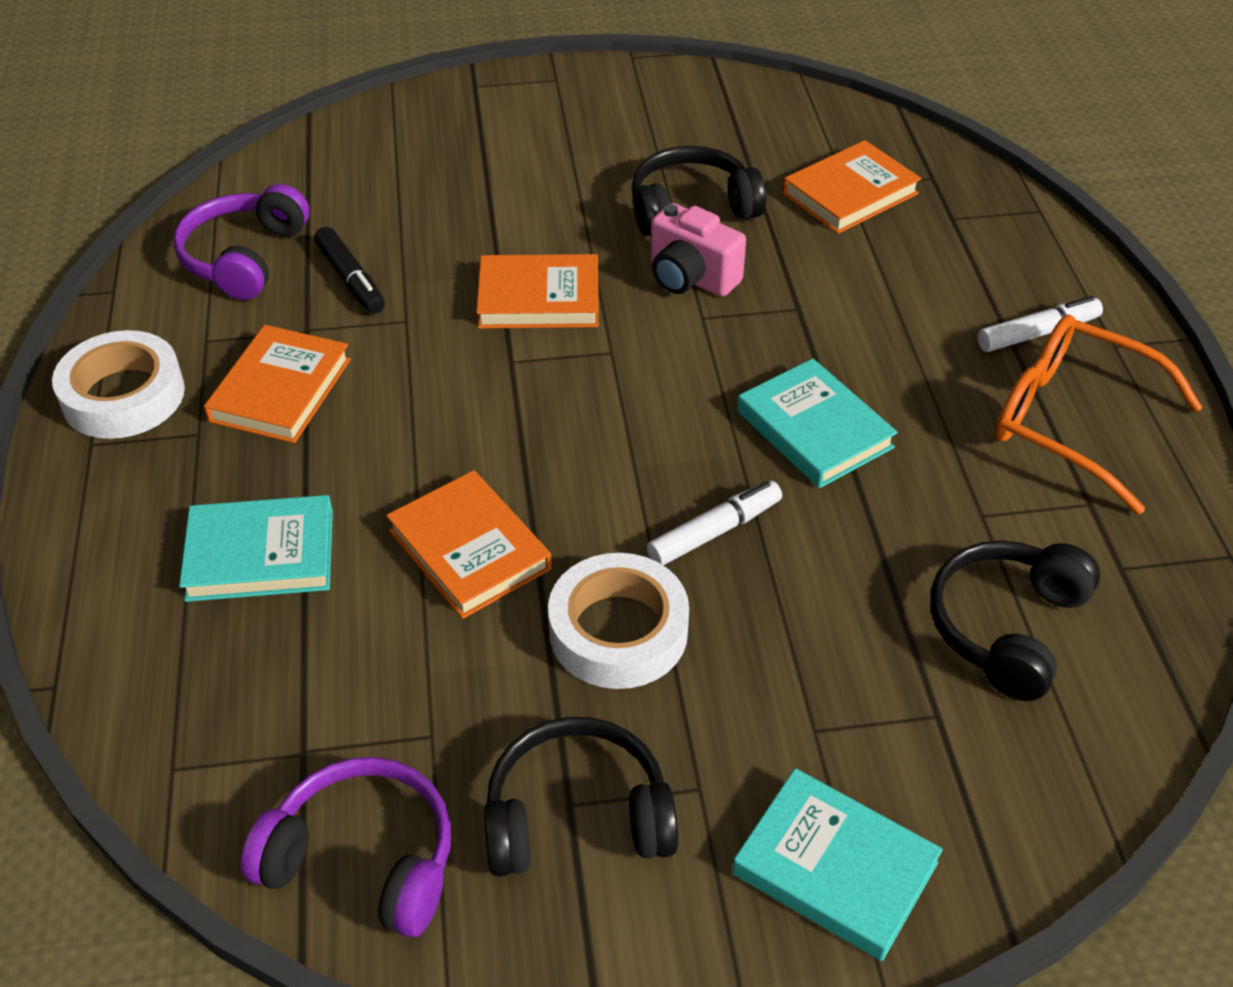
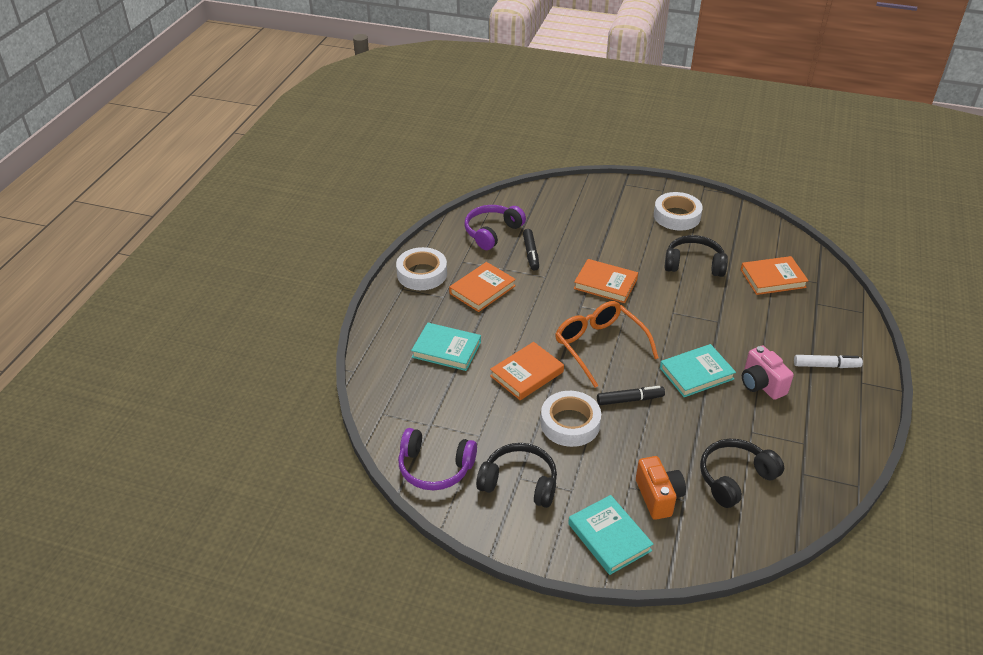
camera: 25 degrees right, 5 degrees down
(363, 859) = (435, 468): purple headphones -> purple headphones turned 150 degrees clockwise
(469, 550) = (526, 374): orange book -> orange book turned 60 degrees clockwise
(609, 122) = (677, 216): none -> white tape
(690, 278) = (677, 294): pink camera -> pink camera (761, 384)
(714, 531) = (630, 400): white marker -> black marker
(814, 429) = (696, 373): turquoise book -> turquoise book turned 75 degrees clockwise
(884, 730) = (658, 497): none -> orange camera
(1070, 421) = (818, 407): orange glasses -> orange glasses (599, 346)

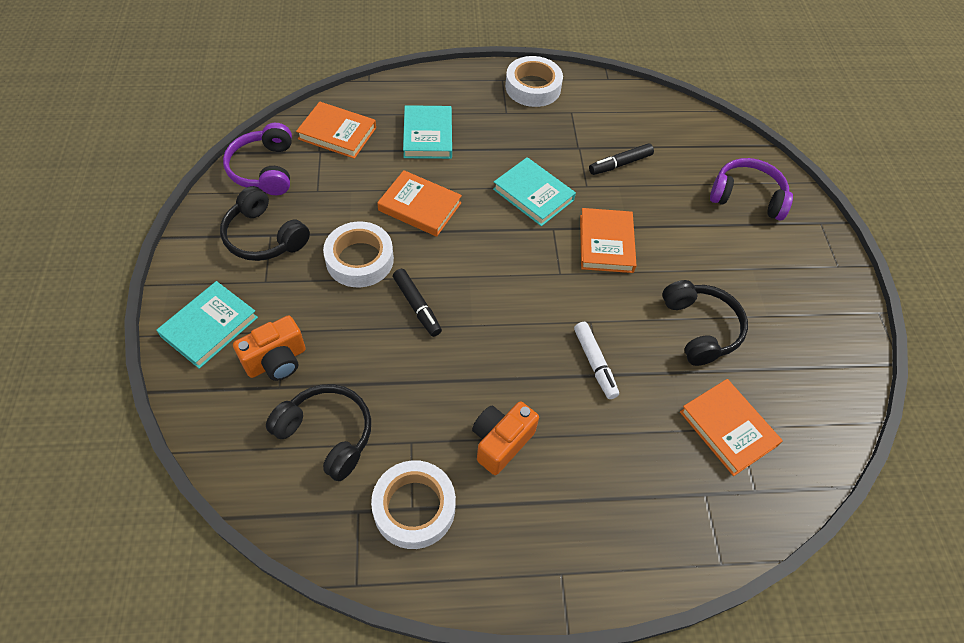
camera: 65 degrees right, 15 degrees up
(482, 290) = (534, 139): orange book -> orange book (337, 133)
(492, 232) = (636, 123): purple headphones -> purple headphones (747, 197)
(519, 482) = (264, 237): black headphones -> black headphones turned 135 degrees clockwise
(599, 346) = (493, 260): orange glasses -> none
(677, 216) = (792, 292): white tape -> white tape (414, 507)
(696, 373) = (489, 365): turquoise book -> turquoise book (533, 195)
(761, 384) = (501, 442): pink camera -> orange camera
(826, 365) = (574, 521): white marker -> white marker (595, 363)

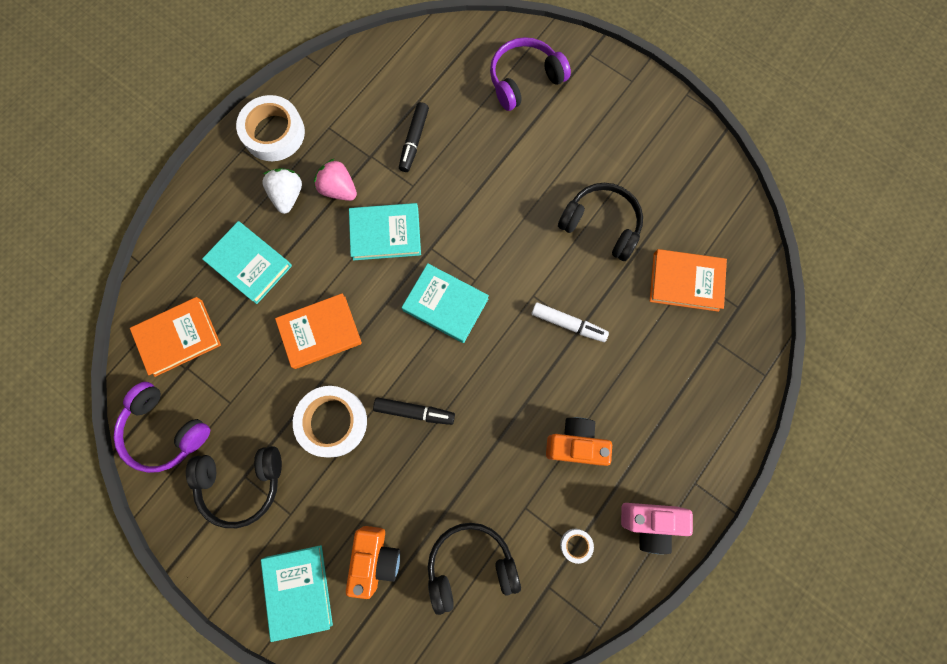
camera: 45 degrees left, 20 degrees up
(414, 507) = (576, 545): white tape -> white tape, size x0.44
(488, 559) = (650, 523): none -> pink camera
(498, 123) = (288, 195): none -> white strawberry
(501, 442) = (575, 444): orange camera -> orange camera turned 105 degrees clockwise
(521, 268) = (445, 304): none -> turquoise book
(534, 147) = (339, 189): none -> pink strawberry
(606, 243) = (477, 222): orange book -> none

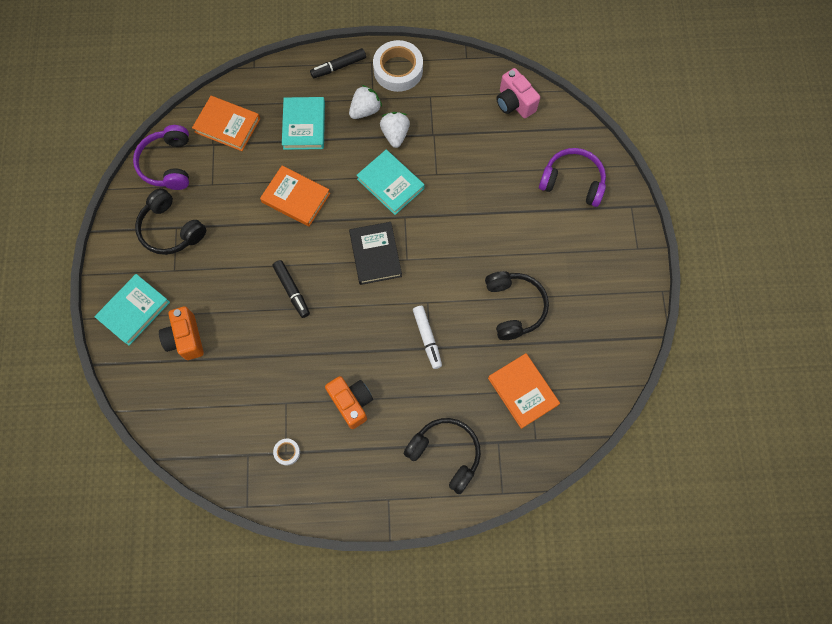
camera: 50 degrees right, 5 degrees down
(332, 422) = (247, 249): white tape -> none
(339, 189) = (395, 134): pink strawberry -> white strawberry
(375, 558) = (186, 338): orange camera -> orange camera turned 105 degrees clockwise
(414, 141) = (467, 151): black marker -> black marker (338, 67)
(445, 304) = (375, 254): turquoise book -> black book
(470, 565) = (225, 397): black headphones -> black headphones (445, 453)
(650, 523) = (338, 489): pink camera -> pink camera (514, 103)

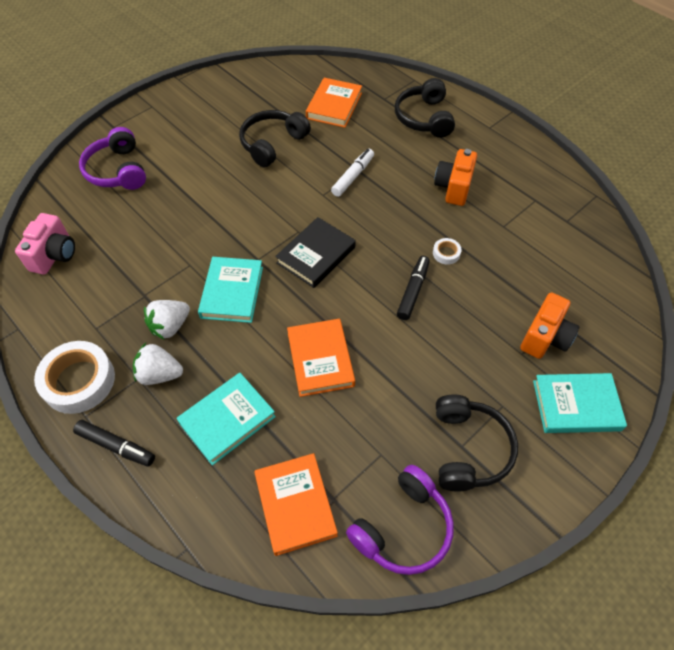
camera: 130 degrees left, 15 degrees down
(287, 452) = (534, 199): white tape -> white tape (446, 253)

